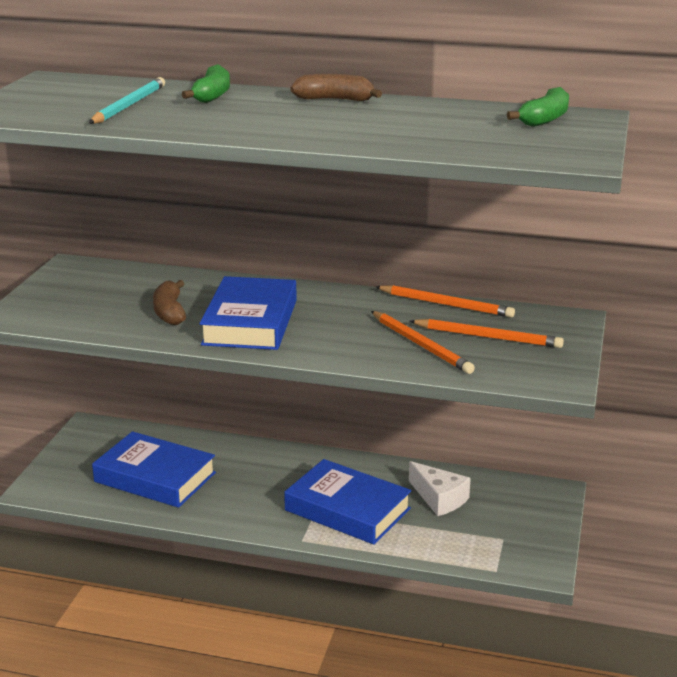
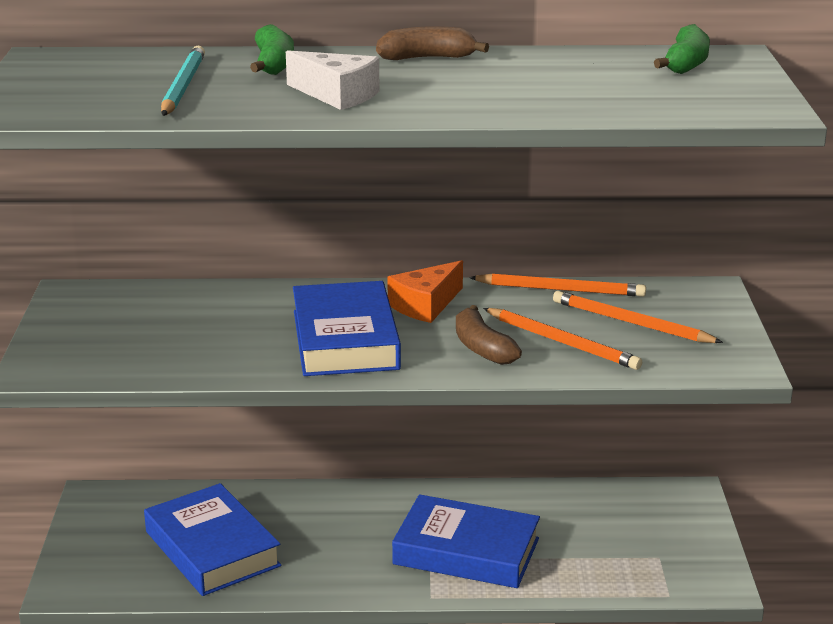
camera: 15 degrees left, 0 degrees up
(155, 477) = (212, 548): blue book -> blue book turned 45 degrees clockwise
(169, 312) = (238, 339): brown banana -> brown banana (482, 348)
(329, 304) = (426, 305): none -> orange cheese
(439, 498) = (565, 521): white cheese -> white cheese (337, 95)
(488, 337) = (631, 323): orange pencil -> orange pencil turned 150 degrees counterclockwise

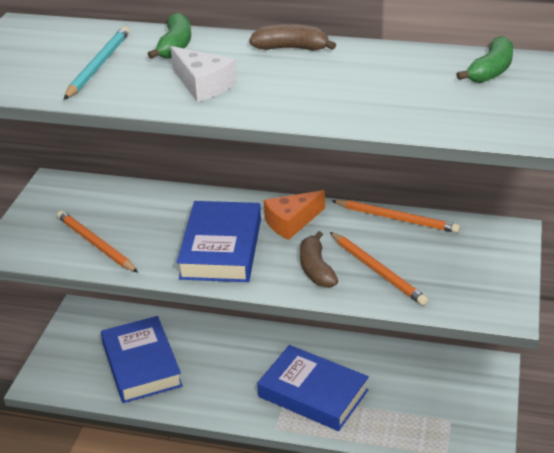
camera: 15 degrees right, 10 degrees up
(631, 323) = (437, 258): orange pencil -> orange pencil (95, 244)

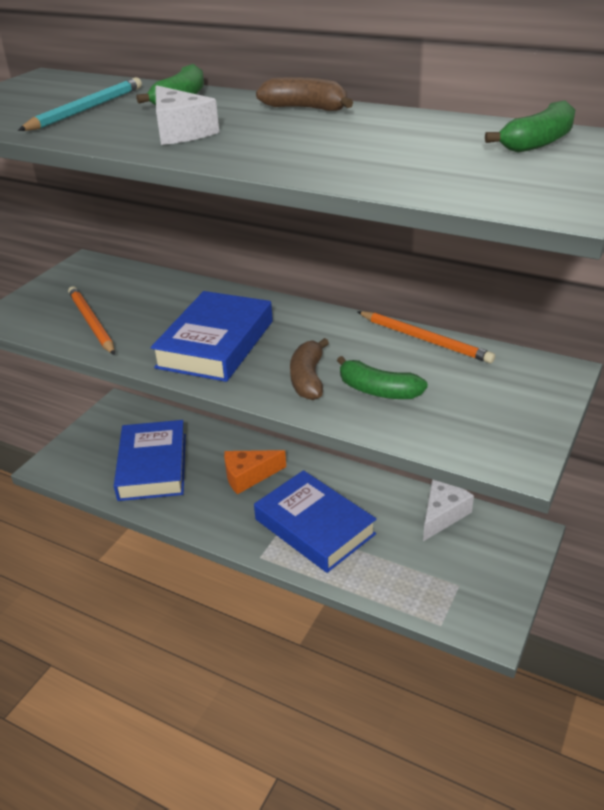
camera: 15 degrees right, 0 degrees up
(291, 222) = (304, 328): orange cheese -> orange cheese (248, 476)
(378, 270) = (378, 391): orange pencil -> green banana
(418, 363) = (442, 515): none -> white cheese

